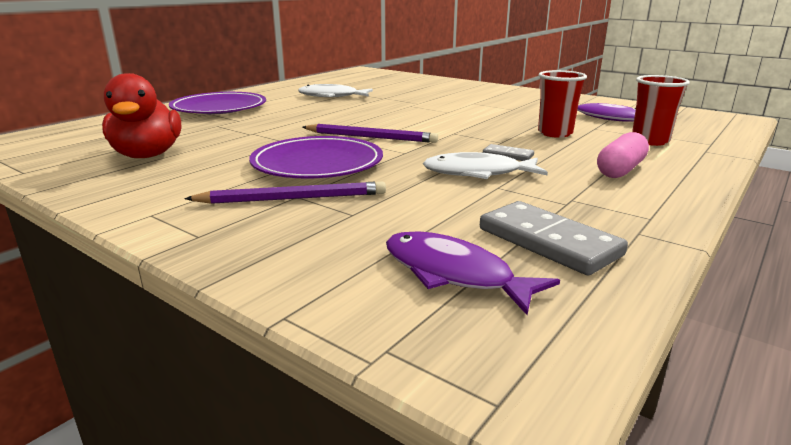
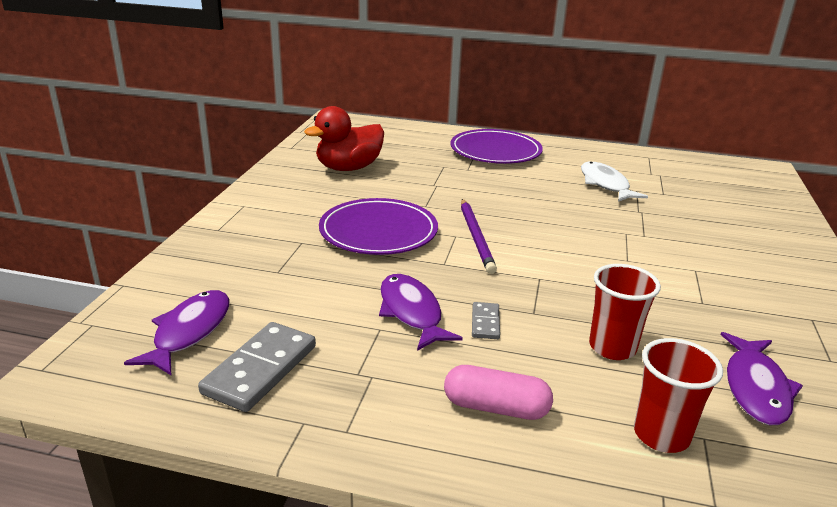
camera: 65 degrees right, 5 degrees up
(292, 198) = (295, 242): purple pencil -> none
(478, 173) = (411, 312): white fish -> purple fish

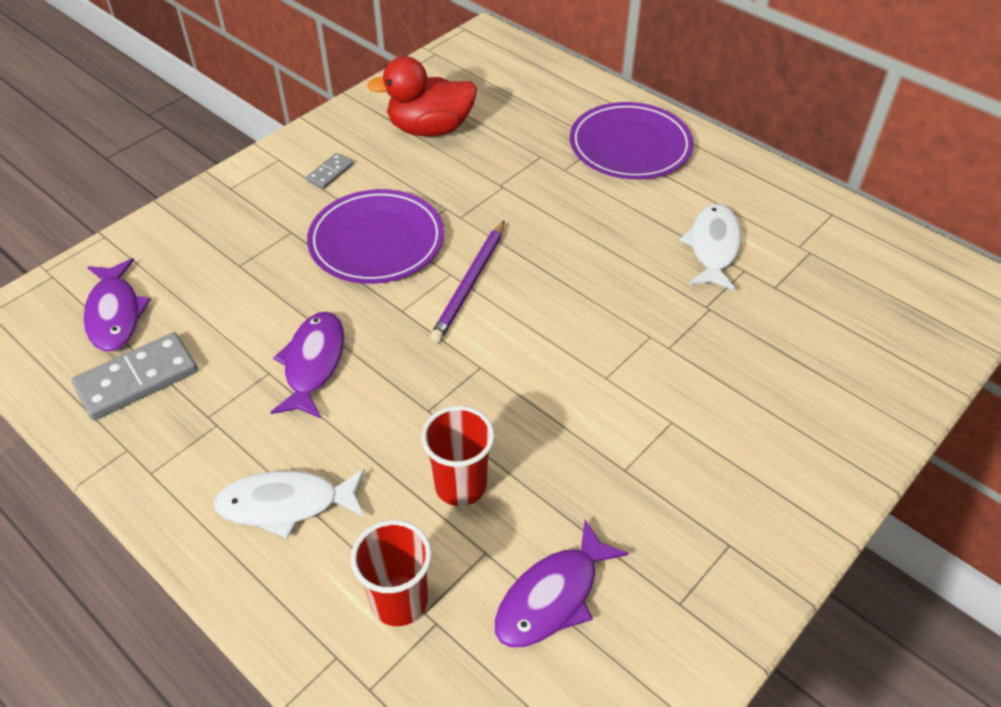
camera: 30 degrees right, 20 degrees up
(189, 332) = (115, 314): purple fish -> purple fish turned 120 degrees clockwise
(485, 323) = (369, 404): grey domino -> grey domino (330, 173)
(496, 407) = (286, 504): pink capsule -> white fish

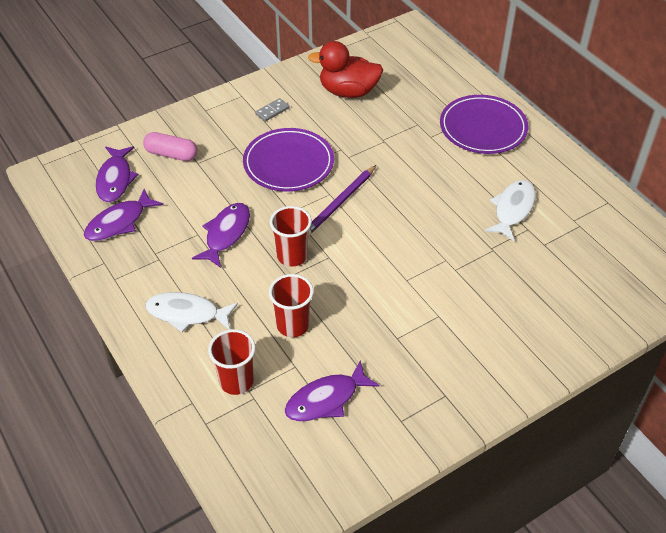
camera: 15 degrees right, 0 degrees up
(137, 379) = (119, 222): grey domino -> purple fish
(195, 260) = (171, 154): none -> pink capsule
(425, 377) = (292, 256): none -> red cup

